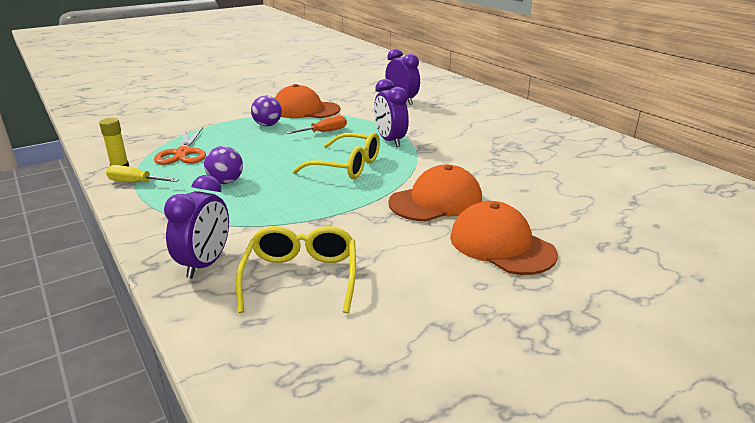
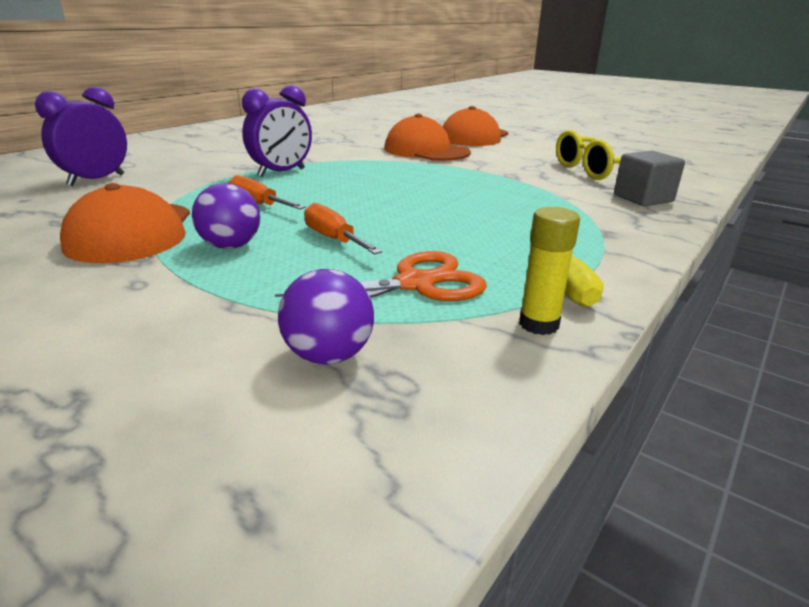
camera: 110 degrees left, 0 degrees up
(205, 264) = (643, 198): purple clock -> grey cube
(226, 182) = (484, 226): purple ball -> purple ball (329, 355)
(252, 144) = (334, 239): none -> orange screwdriver
(347, 166) = (377, 181): yellow glasses -> none

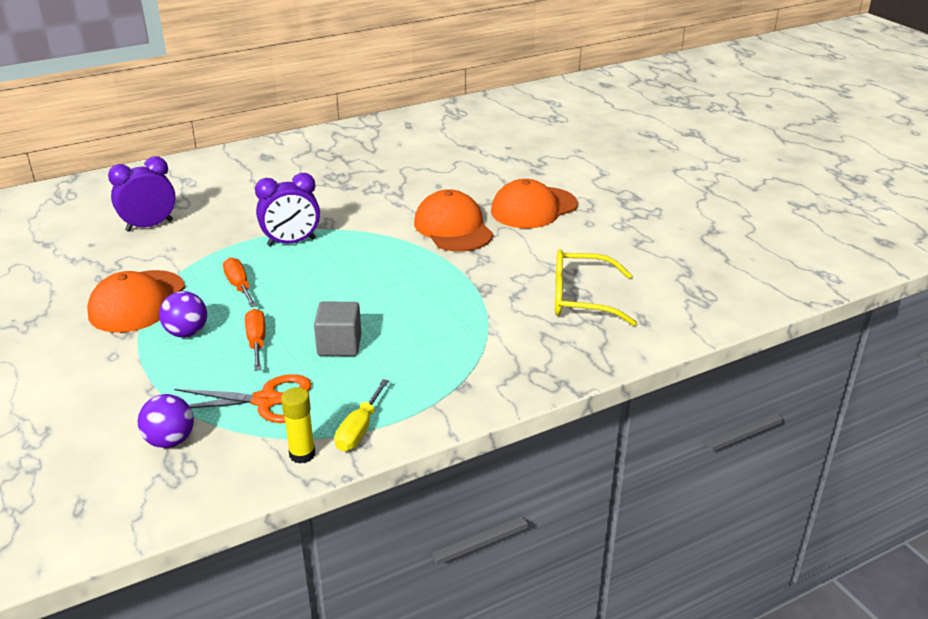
camera: 25 degrees right, 5 degrees up
(643, 198) = (560, 351): grey cube -> grey cube (339, 345)

